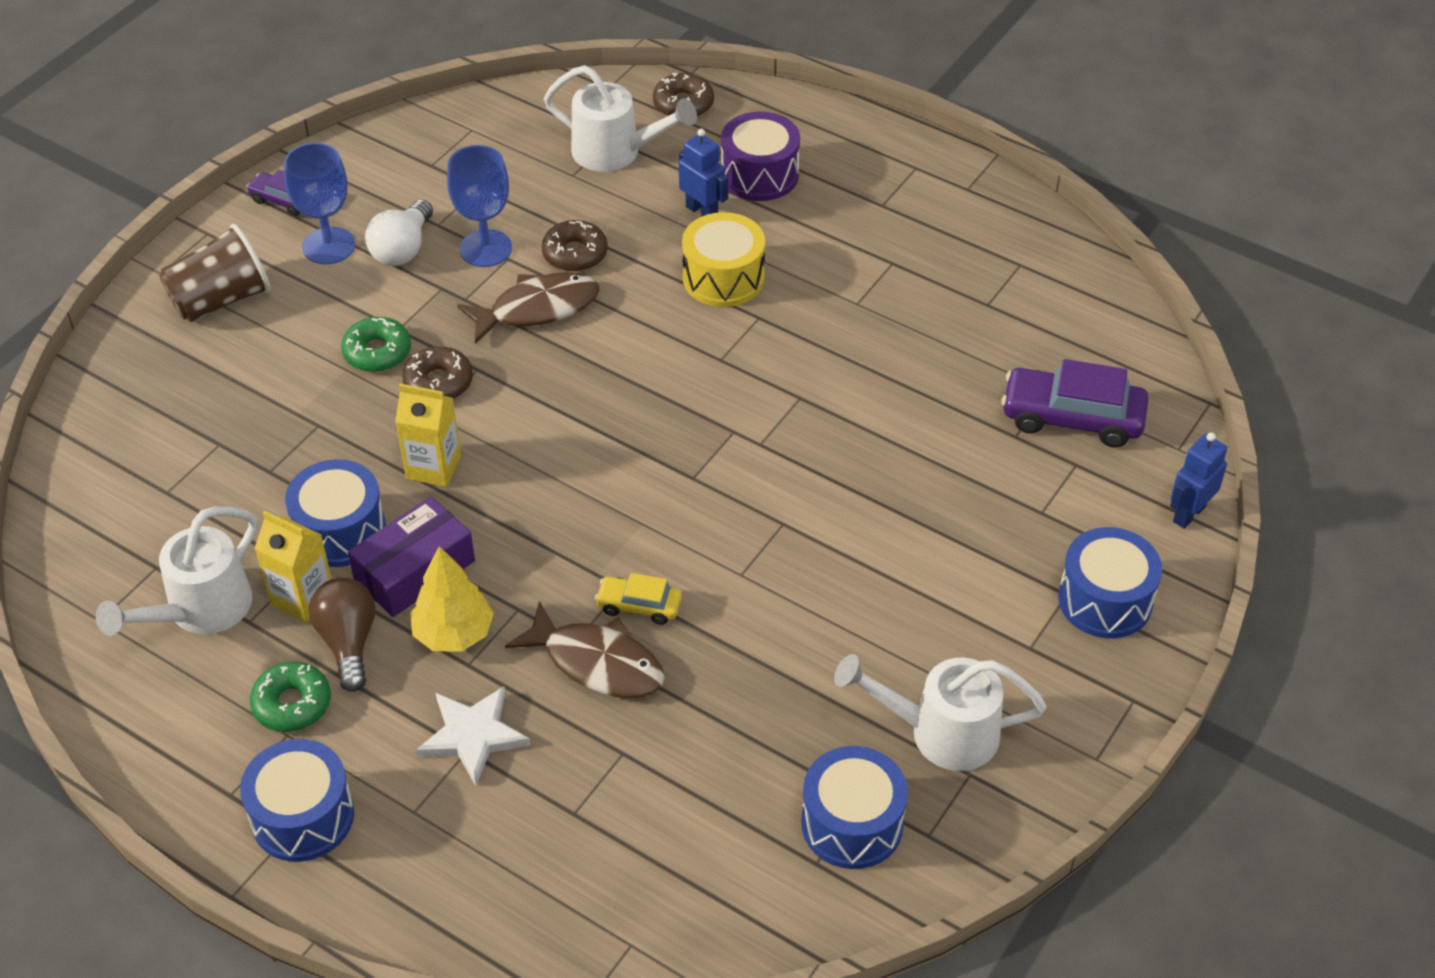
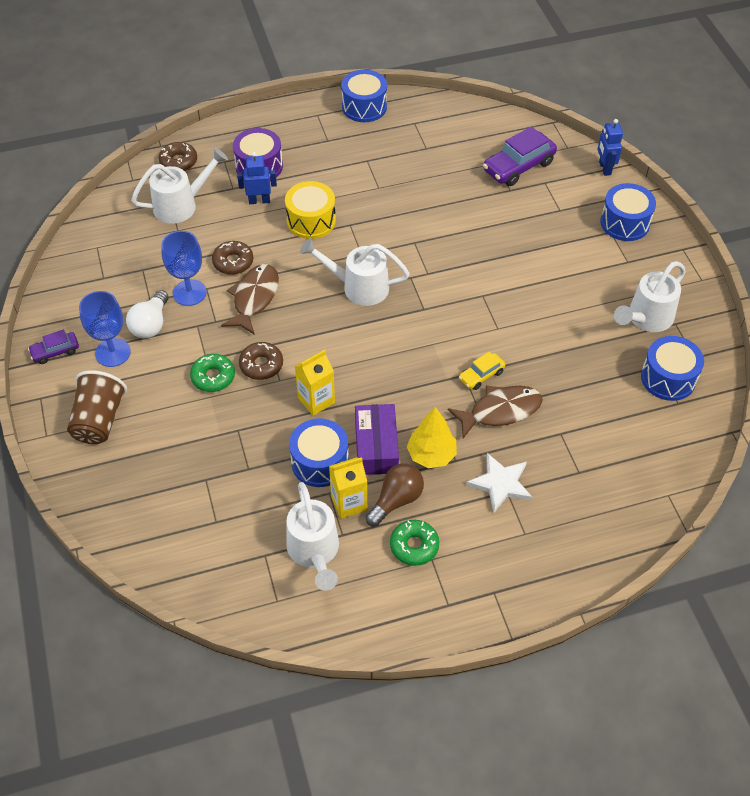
camera: 50 degrees left, 5 degrees up
(303, 816) = (489, 581): blue drum -> blue drum (364, 107)
(348, 642) = (396, 500): brown light bulb -> brown light bulb turned 105 degrees clockwise
(402, 249) = (151, 324): white light bulb -> white light bulb turned 45 degrees clockwise
(661, 391) = (358, 287): none -> white watering can

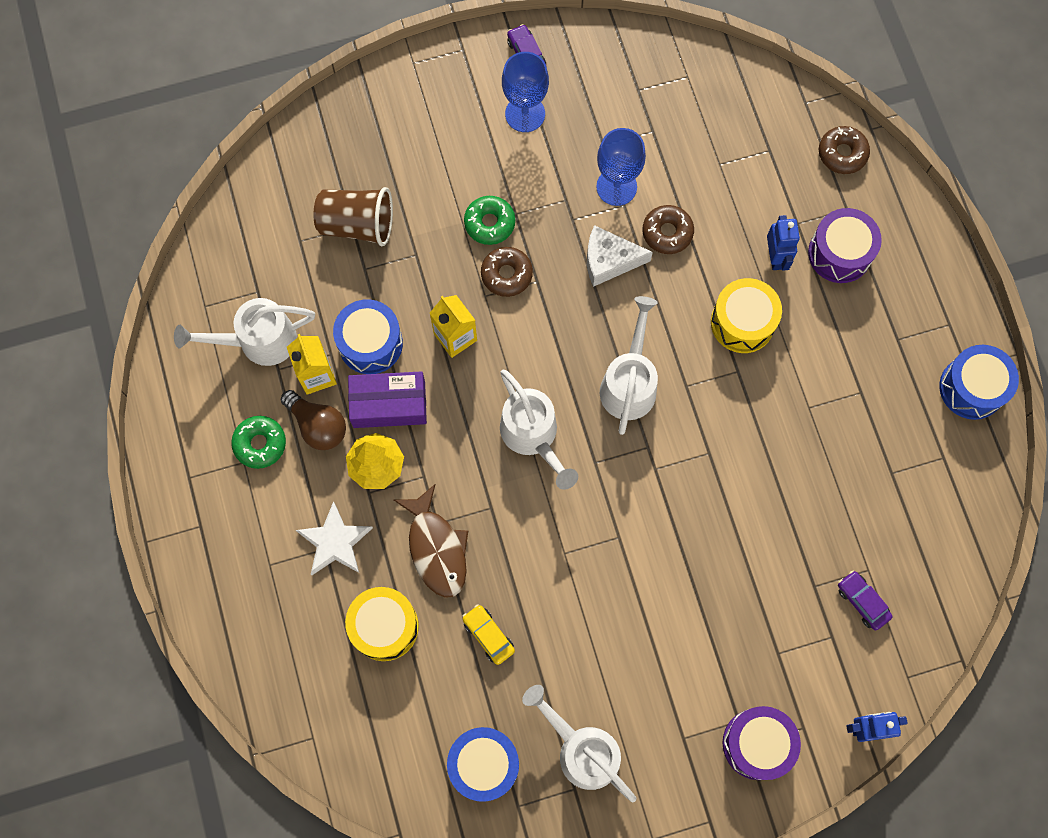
camera: 90 degrees right, 20 degrees up
(99, 420) = (431, 112): brown cup -> brown cup (357, 224)
(151, 324) = (566, 149): white light bulb -> none
(181, 205) = (762, 164): white watering can -> white watering can (533, 436)
(254, 298) = (609, 260): brown fish -> white cheese
(481, 375) = (490, 528): yellow car -> yellow car (488, 635)
(518, 166) = (862, 601): purple car -> purple car, size x0.55
(569, 446) = (384, 626): none -> yellow drum
(625, 223) = (757, 744): blue drum -> purple drum

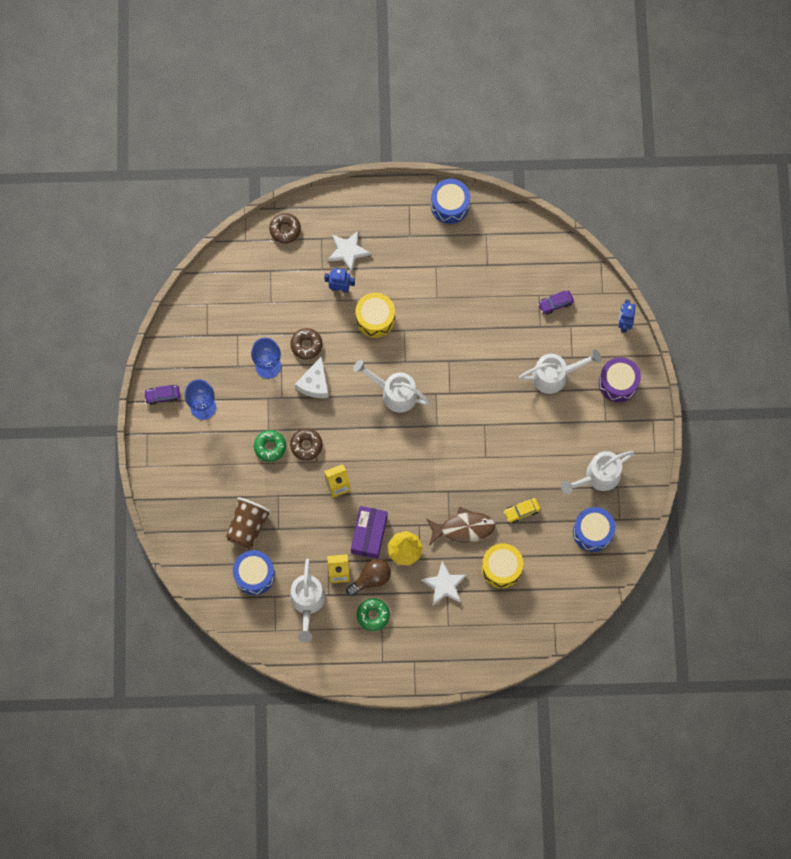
camera: 75 degrees left, 0 degrees up
(370, 343) = (327, 536): blue drum -> blue drum (254, 575)
(533, 436) = (411, 456): white watering can -> white watering can (555, 376)
(839, 253) = (348, 251): purple drum -> white star

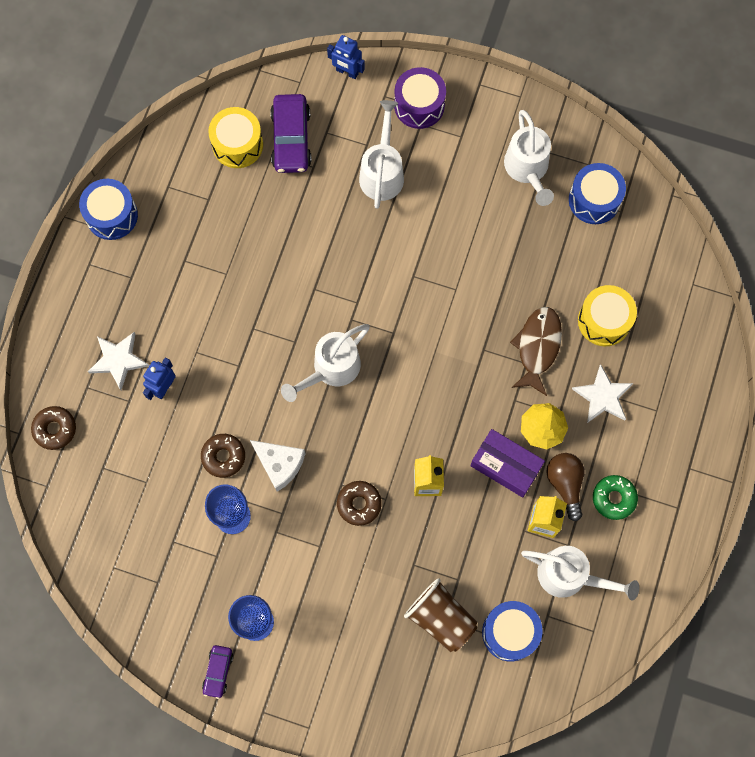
camera: 70 degrees left, 0 degrees up
(270, 447) = (343, 552): green donut -> none
(375, 319) = (223, 358): yellow drum -> yellow drum (237, 144)
(521, 511) = (540, 272): yellow car -> none
(555, 304) = (291, 139): purple car -> purple car, size x1.83

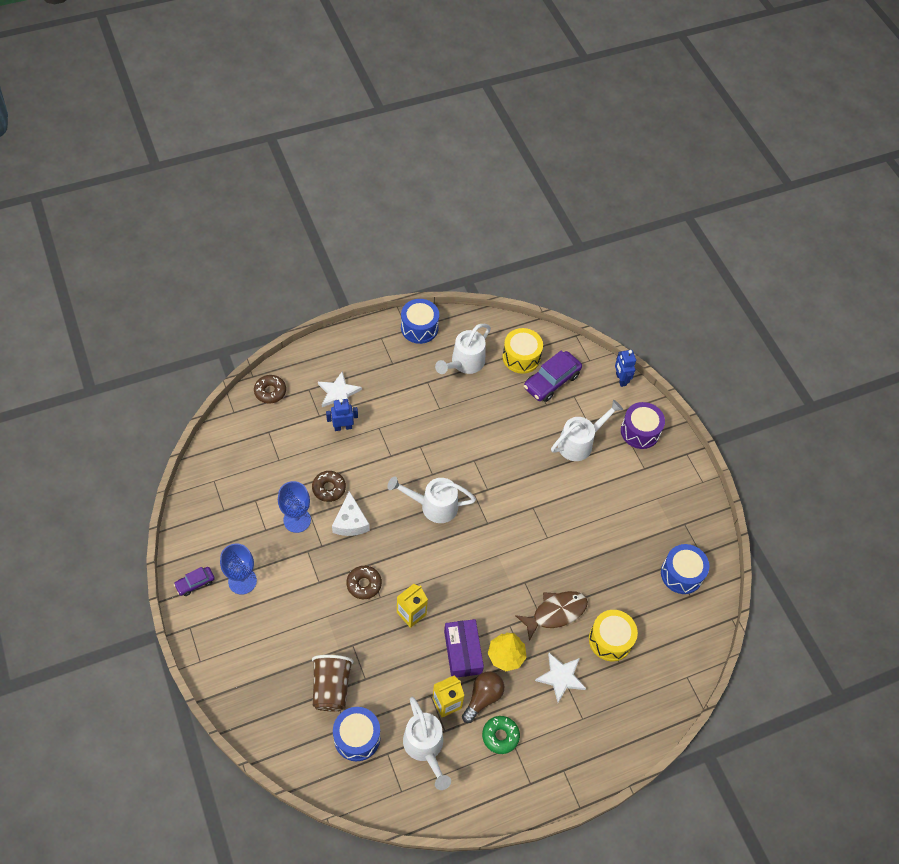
camera: 45 degrees right, 15 degrees down
(527, 169) = (662, 520): white watering can -> white watering can (464, 363)

